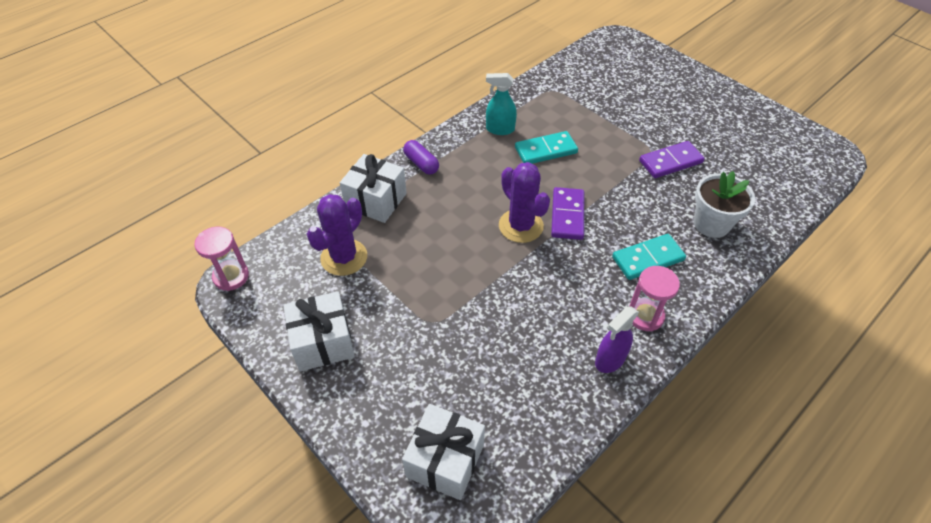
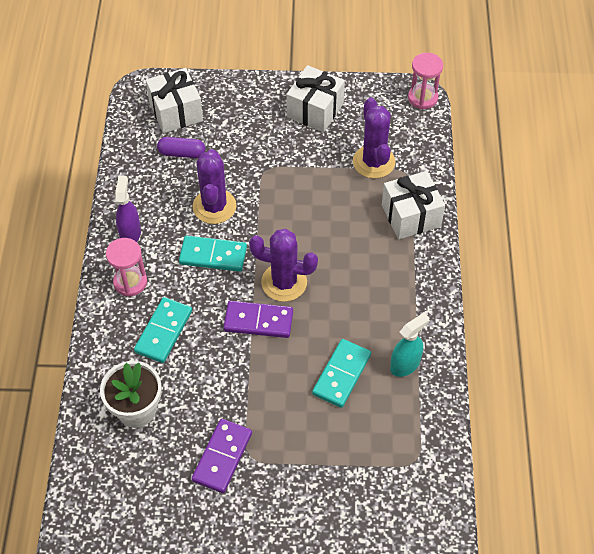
camera: 135 degrees right, 5 degrees up
(421, 163) = (422, 274): purple capsule -> purple capsule (182, 153)
(511, 324) = (214, 206): none -> purple cactus
(554, 285) = (213, 255): none -> turquoise domino
(567, 215) = (258, 321): purple domino -> purple domino turned 45 degrees counterclockwise

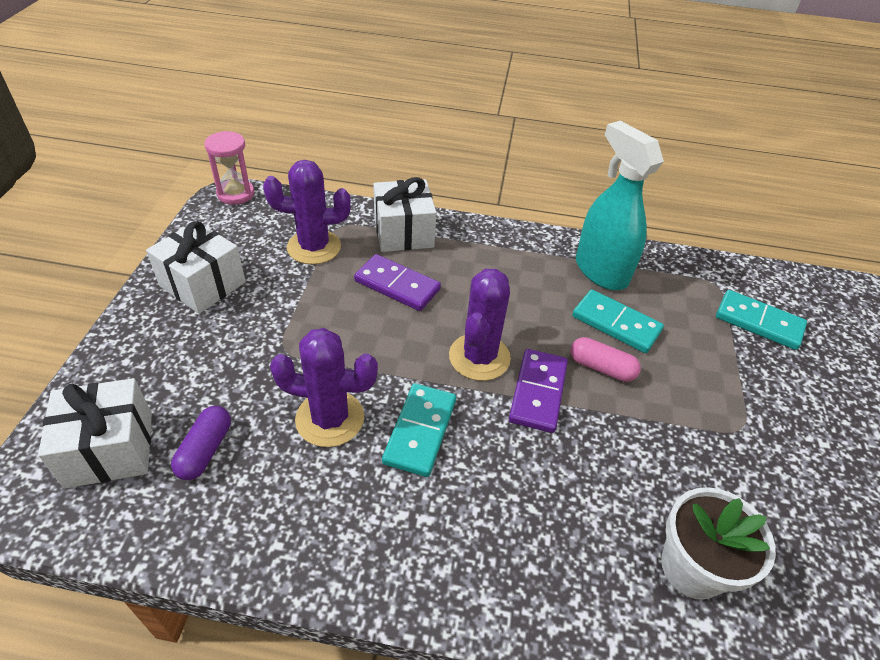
camera: 85 degrees left, 10 degrees down
(130, 233) = (348, 548): purple spray bottle -> none
(130, 282) = (451, 556): pink hourglass -> none
(164, 331) = (551, 513): turquoise domino -> turquoise domino (758, 322)
(222, 457) = (749, 460): purple domino -> purple domino (397, 285)
(291, 363) = (601, 368): none -> pink capsule
(405, 364) = (600, 271): turquoise spray bottle -> turquoise spray bottle, size x1.69

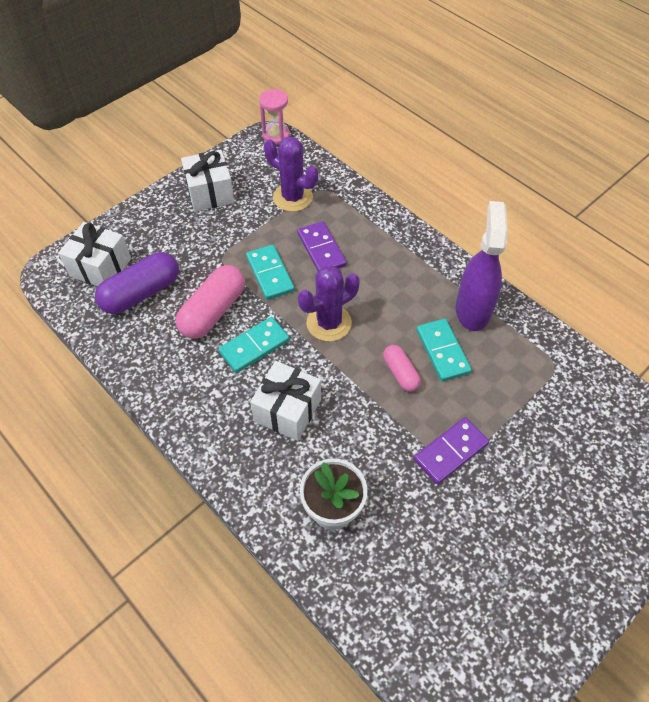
camera: 40 degrees right, 10 degrees up
(205, 450) = (141, 293): purple capsule -> purple capsule, size x1.76
(330, 418) = (213, 311): purple cactus -> pink capsule
(403, 232) = (359, 213): white gift -> white gift (287, 410)
(538, 392) = (343, 364): purple domino -> purple domino (451, 452)
(600, 271) = (472, 310): turquoise spray bottle -> purple spray bottle
(758, 322) = (555, 409): turquoise domino -> turquoise domino (270, 274)

